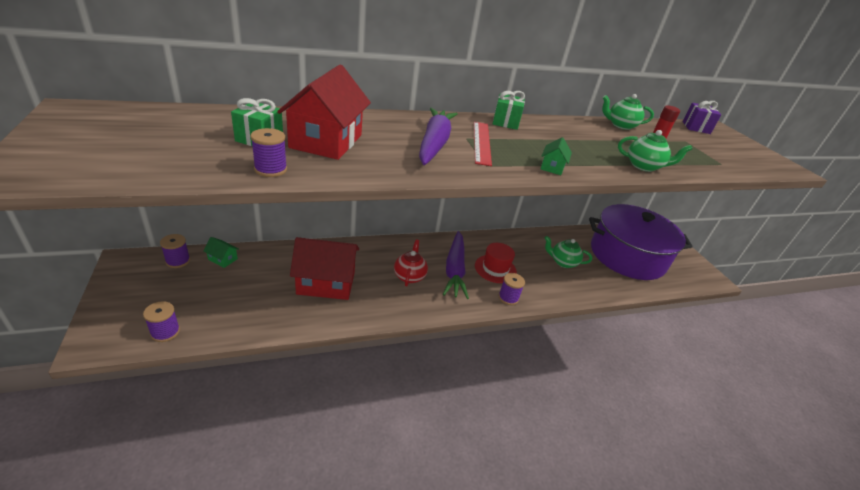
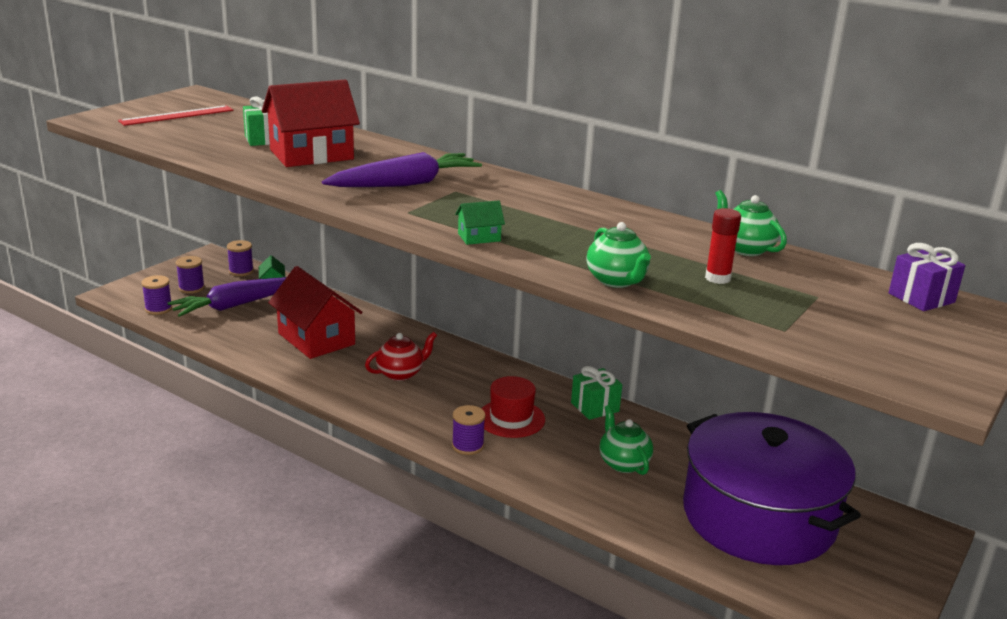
camera: 55 degrees right, 10 degrees down
(270, 169) = (223, 157): purple spool -> purple spool (191, 288)
(454, 270) = (460, 394): purple carrot -> purple carrot (236, 305)
(481, 142) = (462, 198): red ruler -> red ruler (177, 115)
(505, 122) = (554, 195): green gift -> green gift (595, 407)

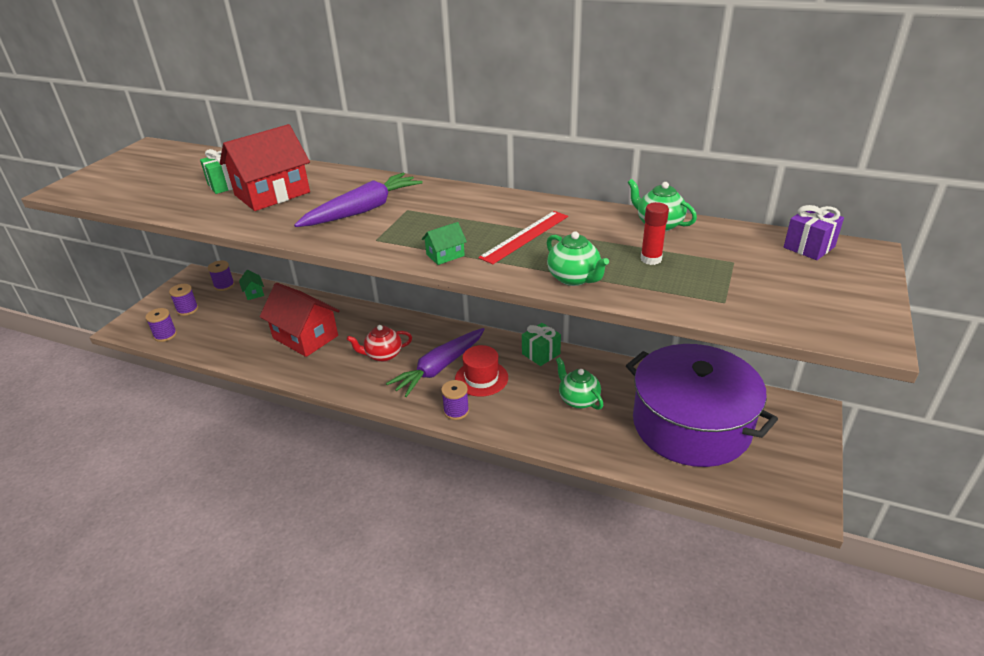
camera: 10 degrees left, 10 degrees up
(177, 115) = (140, 173): red ruler -> red ruler (525, 236)
(236, 305) = (229, 318): purple carrot -> purple carrot (439, 368)
(401, 373) = (383, 355): red teapot -> red teapot turned 150 degrees counterclockwise

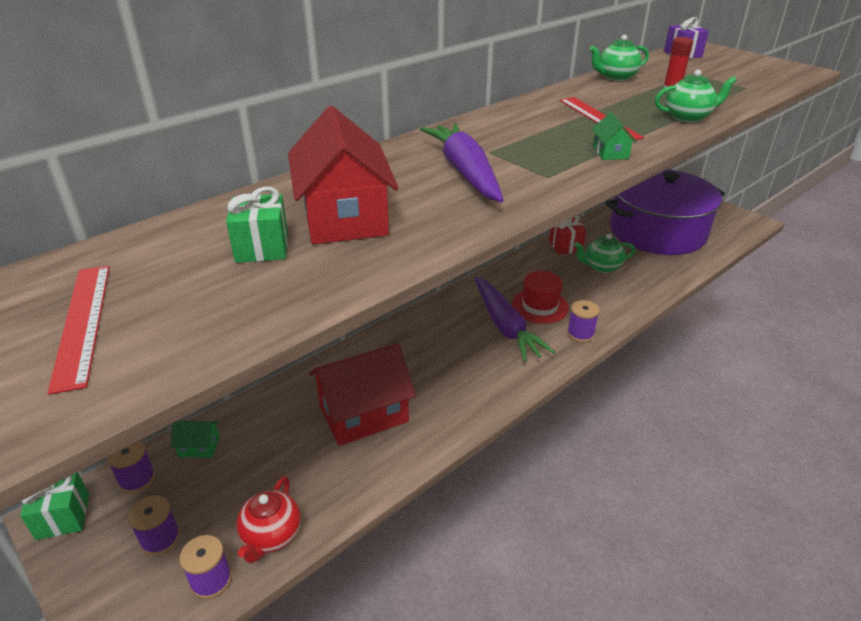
camera: 65 degrees left, 0 degrees up
(144, 173) = (82, 323): none -> red ruler
(383, 355) = (454, 358): red teapot -> red teapot (271, 536)
(541, 354) = (526, 265): green gift -> green gift (63, 517)
(596, 368) = (565, 246): none -> red gift

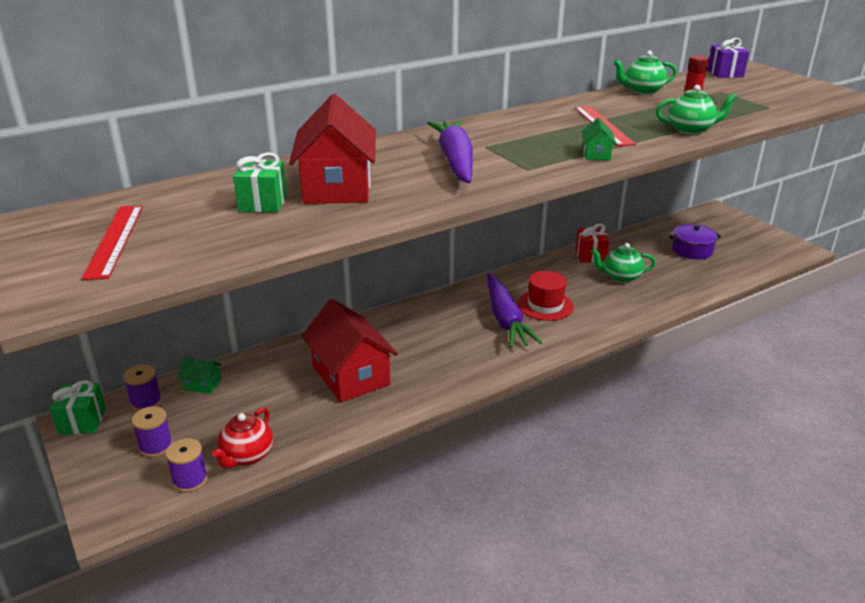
camera: 10 degrees right, 5 degrees down
(363, 414) = (351, 375): red house -> red house turned 75 degrees clockwise
(580, 334) = (577, 332): purple spool -> none
(657, 231) = (692, 250): purple pot -> purple pot, size x0.41

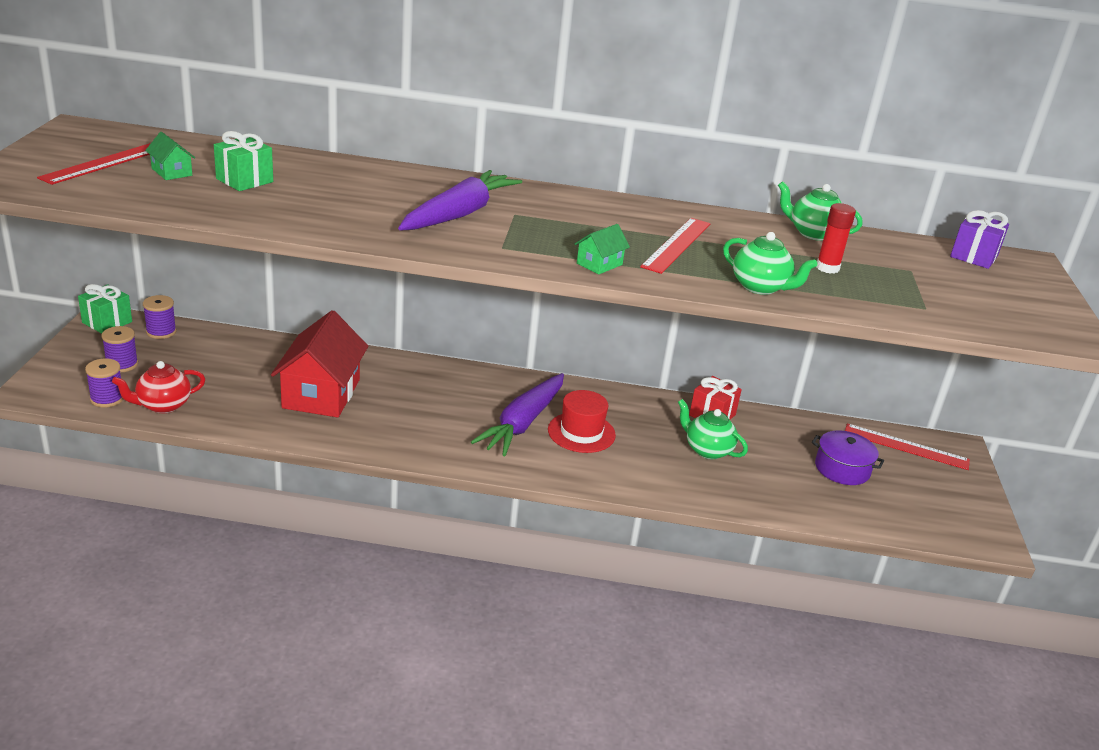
camera: 35 degrees right, 0 degrees up
(202, 384) = (213, 340): green house -> green house (172, 172)
(337, 187) = (320, 193): red house -> none
(697, 222) = (906, 446): none -> red ruler

